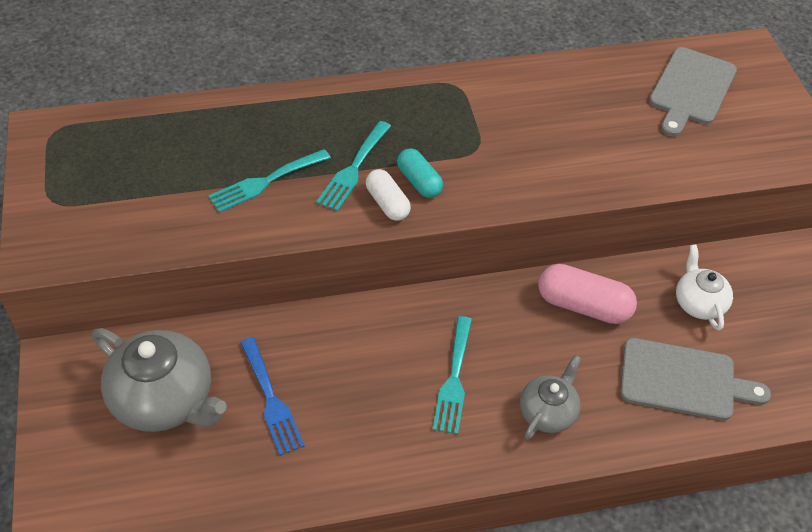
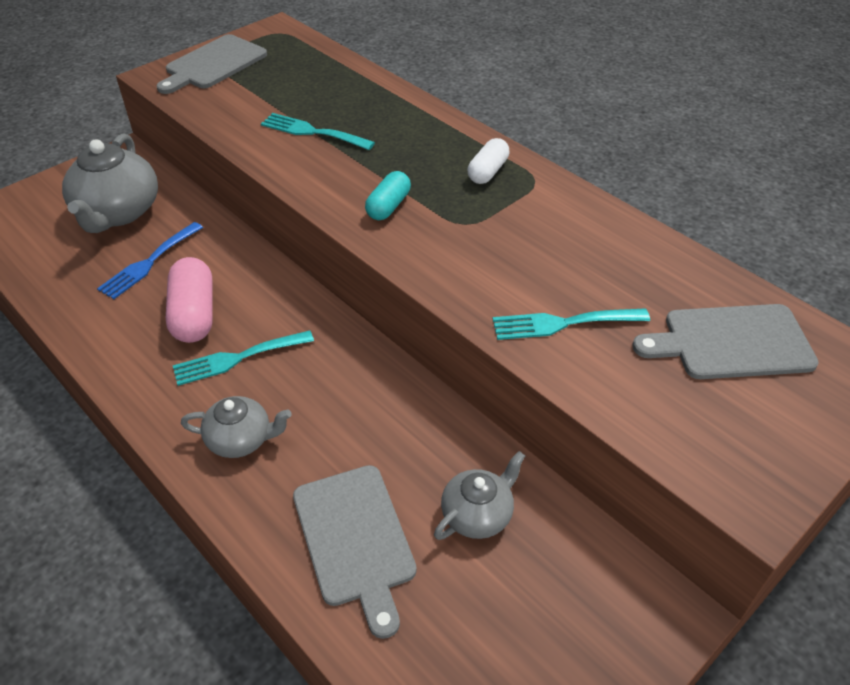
camera: 60 degrees right, 5 degrees down
(64, 204) = (213, 64): none -> grey cutting board
(353, 169) = (368, 167): turquoise fork -> turquoise fork (563, 323)
(387, 203) = (345, 199): white capsule -> white capsule (487, 172)
(583, 306) = (394, 415): pink capsule -> pink capsule (194, 314)
(698, 303) = (478, 514): white teapot -> grey teapot

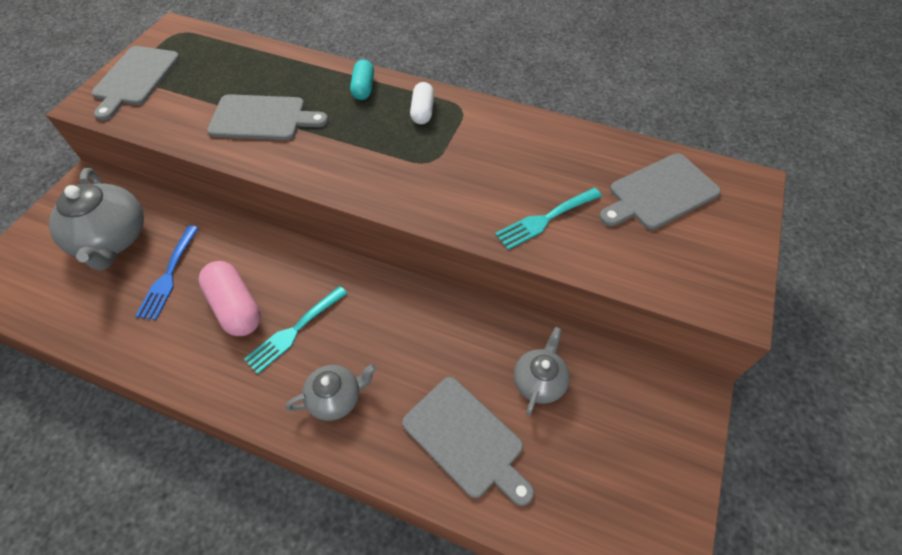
camera: 25 degrees left, 10 degrees up
(312, 132) = (262, 118): turquoise fork -> grey cutting board
(388, 206) = (363, 165): turquoise capsule -> turquoise capsule (363, 88)

